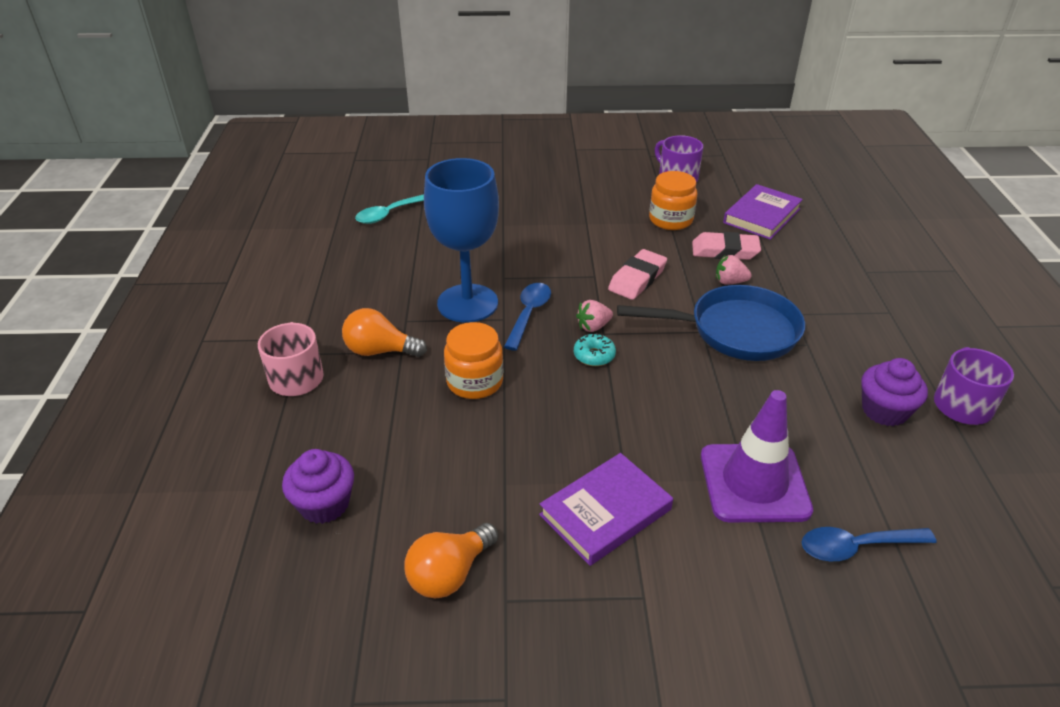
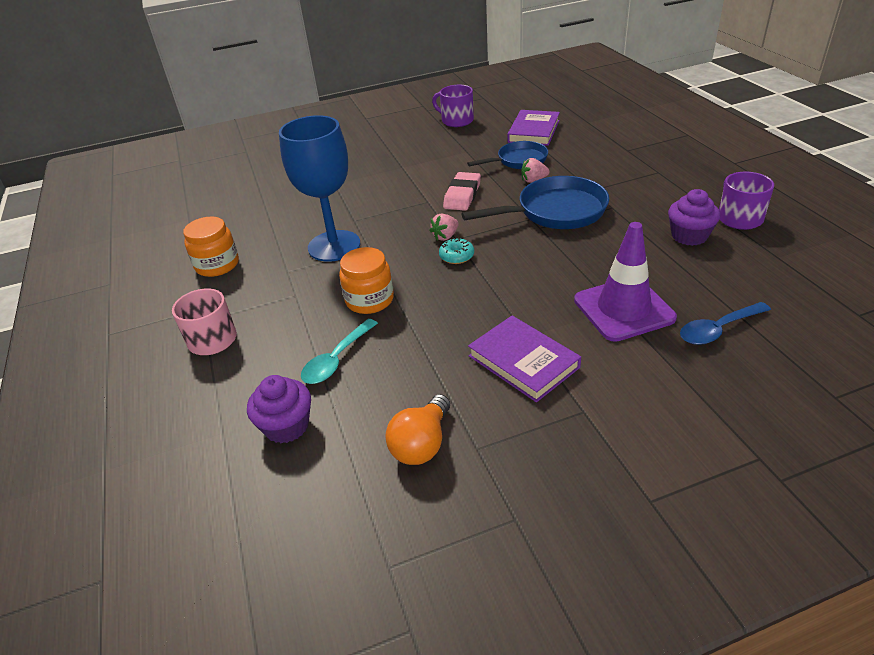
camera: 15 degrees left, 0 degrees up
(380, 351) = (276, 299): orange light bulb -> none
(389, 214) = (233, 198): turquoise spoon -> turquoise spoon (336, 359)
(529, 314) = (389, 241): blue spoon -> none
(605, 512) = (523, 362): purple book -> purple book turned 75 degrees counterclockwise
(670, 220) = (467, 149): orange jar -> orange jar (217, 265)
(725, 251) = (519, 161): pink eraser -> blue pan

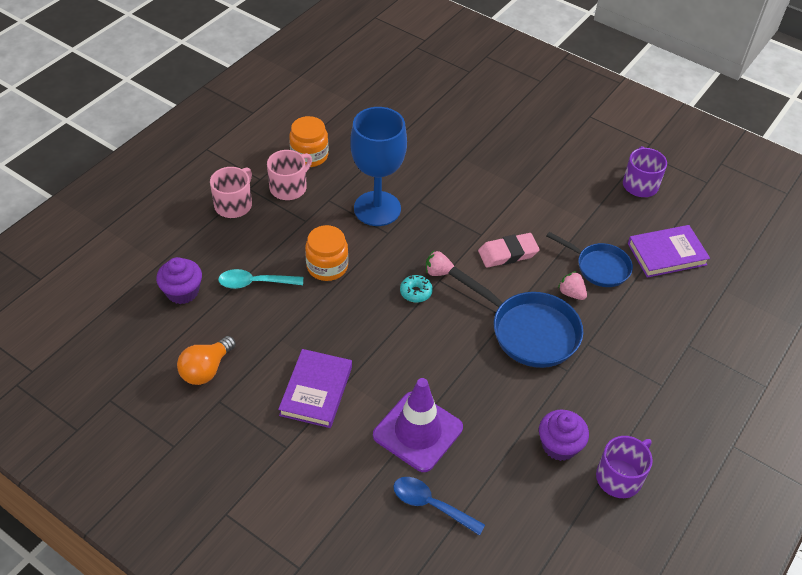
camera: 50 degrees right, 10 degrees up
(239, 292) = (289, 187): none -> pink mug
(422, 444) = (206, 369): orange light bulb -> orange light bulb turned 45 degrees counterclockwise

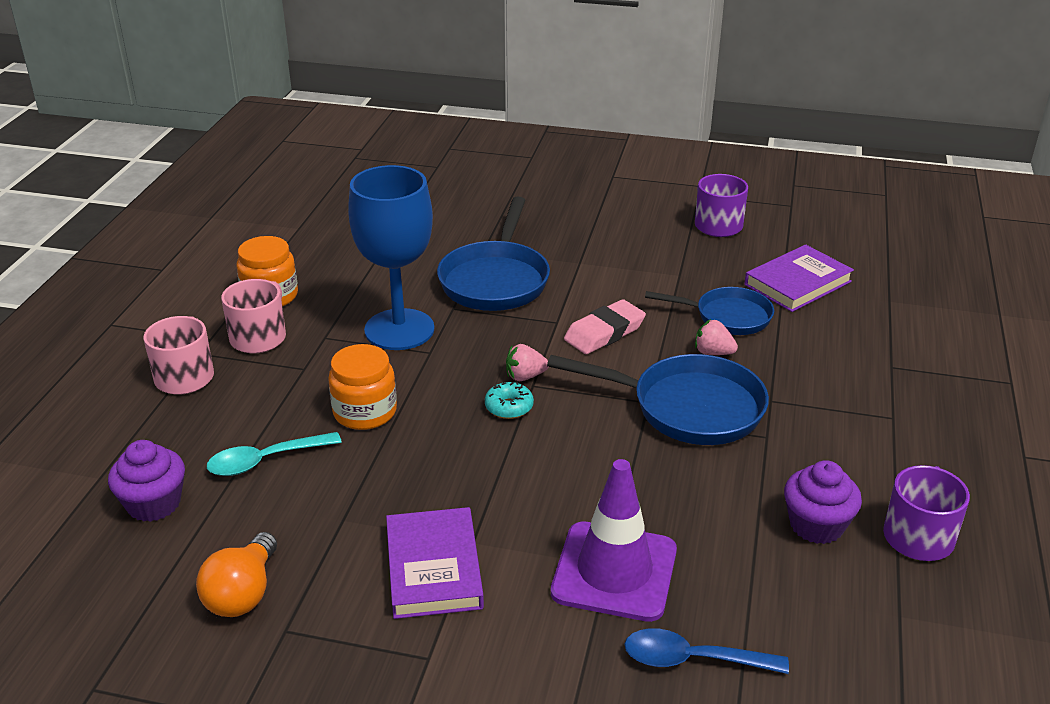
camera: 20 degrees left, 15 degrees down
(458, 186) = (495, 280): none -> blue pan

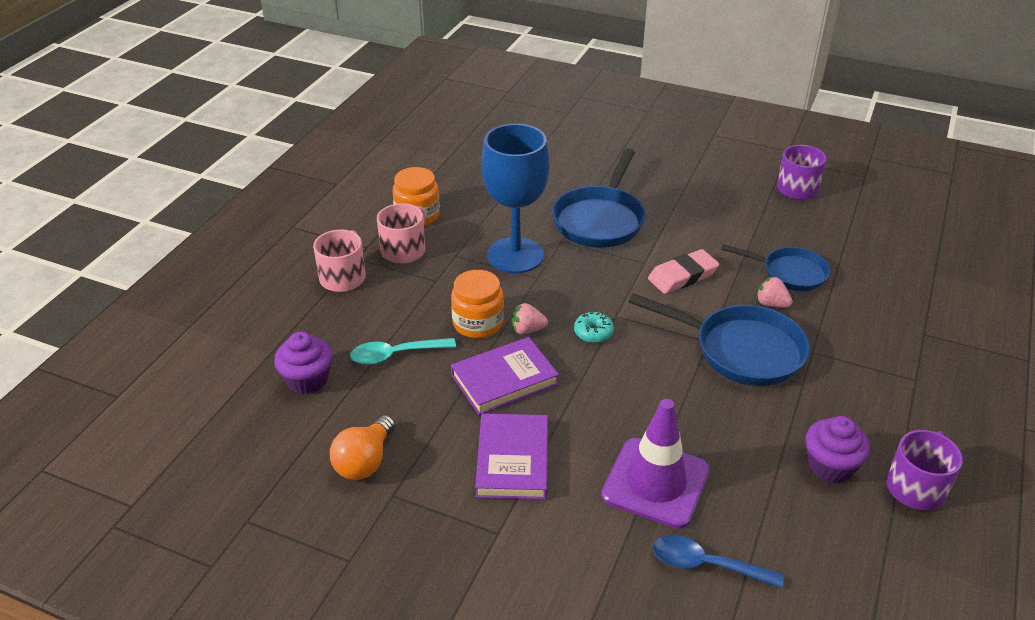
camera: 10 degrees right, 5 degrees up
(525, 376) = (610, 307): pink strawberry -> pink strawberry (527, 330)
(798, 283) = (856, 249): purple book -> purple book (504, 380)

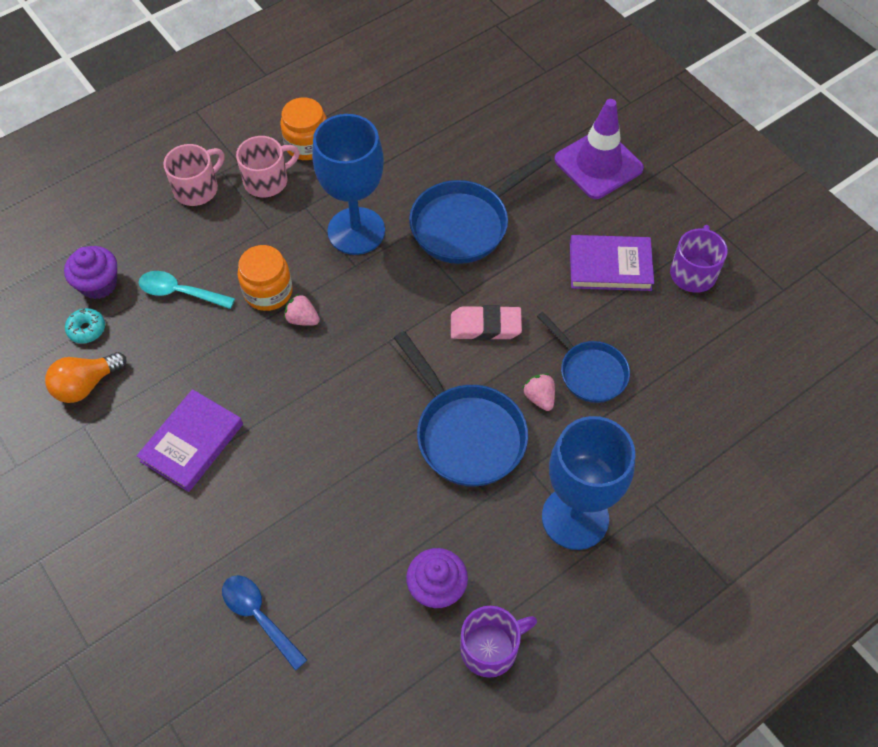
camera: 30 degrees right, 20 degrees up
(504, 380) = (245, 361): purple book -> purple book (610, 266)
(593, 332) = (355, 349): turquoise donut -> turquoise donut (87, 329)
(655, 483) = (282, 524): purple traffic cone -> purple traffic cone (598, 164)
(880, 368) = (575, 517): none -> blue goblet

